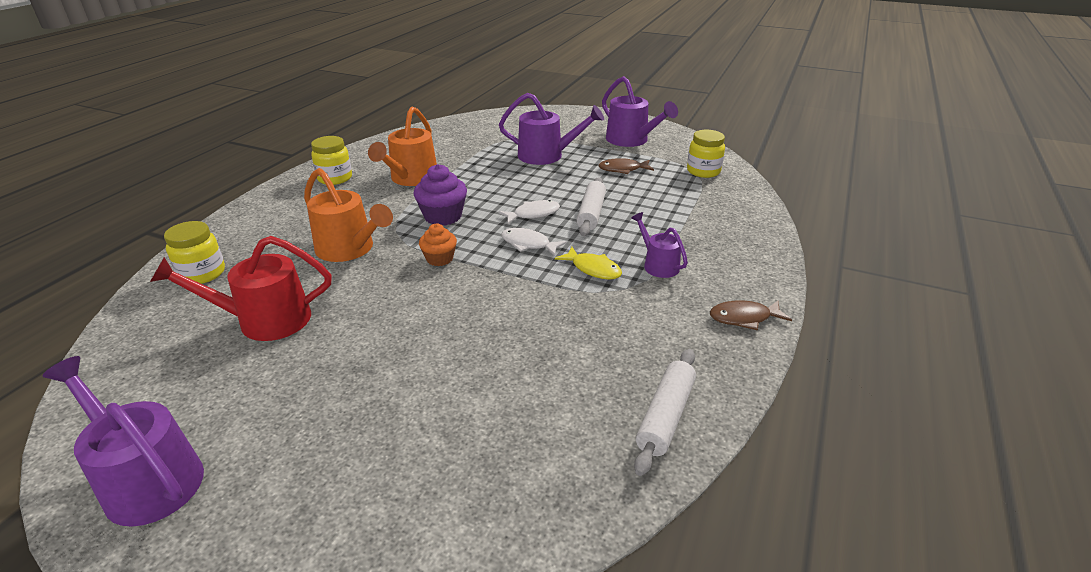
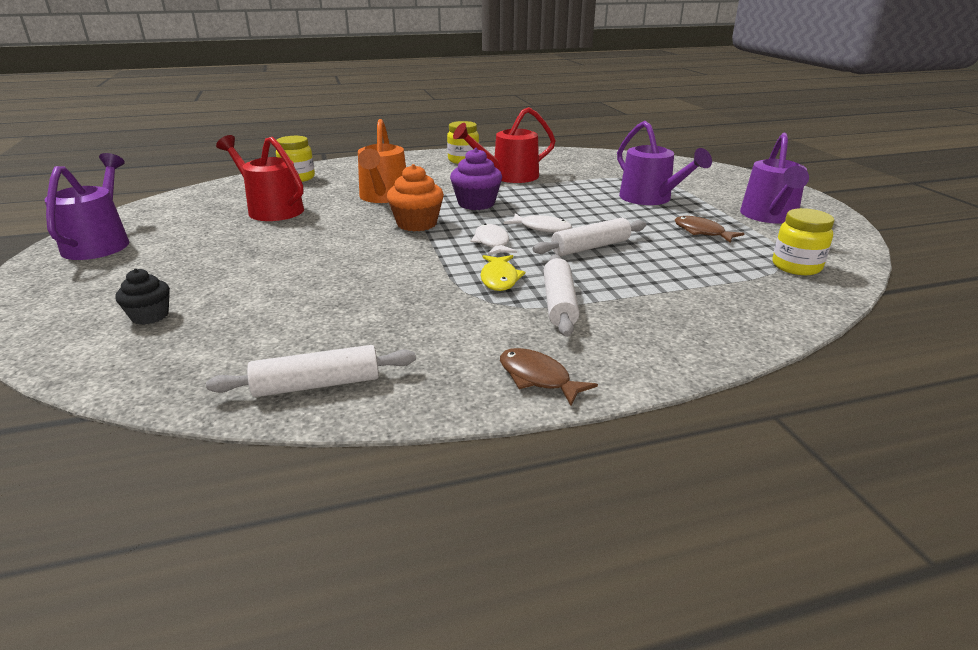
camera: 50 degrees right, 5 degrees down
(411, 178) = (509, 176): orange watering can -> red watering can
(425, 483) = (150, 316): none -> black cupcake
(439, 259) = (417, 224): orange cupcake -> orange cupcake, size x1.55
(658, 265) = (559, 303): purple watering can -> white rolling pin

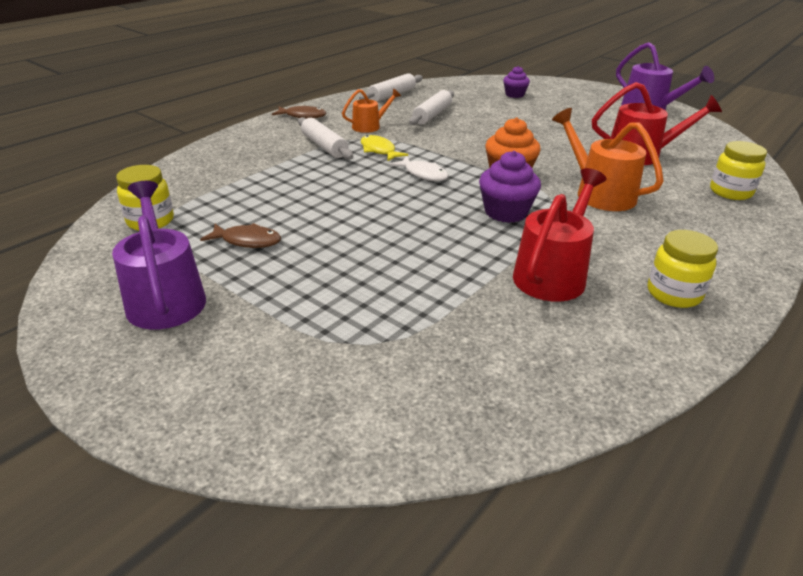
camera: 145 degrees right, 5 degrees up
(150, 316) = (514, 95): black cupcake -> purple cupcake
(460, 319) = (370, 126): none -> orange watering can
(542, 228) = (404, 200): white fish -> none
(590, 247) = (342, 192): white rolling pin -> white rolling pin (432, 115)
(650, 199) = (332, 286): purple watering can -> none

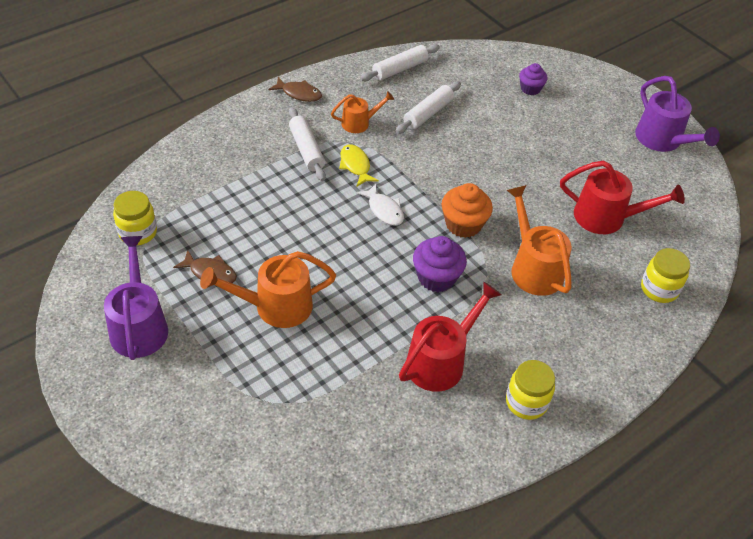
camera: 10 degrees right, 15 degrees up
(336, 257) = (275, 306): none -> orange watering can

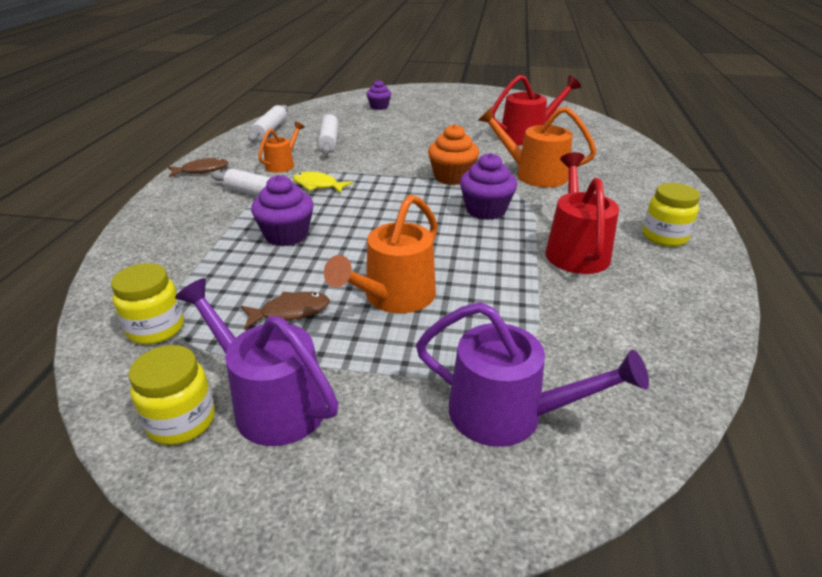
camera: 40 degrees left, 15 degrees down
(278, 204) = (286, 235): none -> purple cupcake
(384, 210) = (383, 196): white fish -> none
(659, 289) = (614, 149): yellow jar -> yellow jar (181, 421)
(662, 140) = (493, 98): purple watering can -> purple watering can (508, 414)

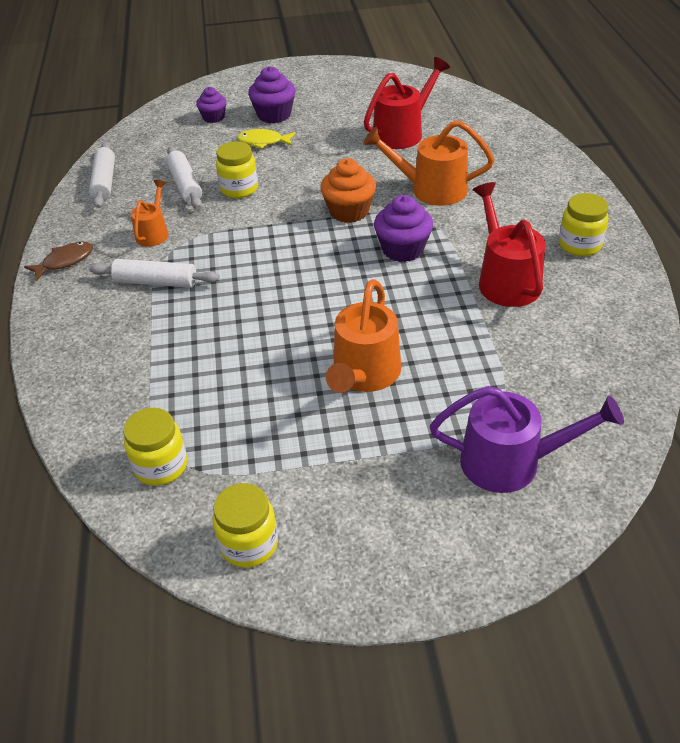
camera: 15 degrees left, 10 degrees up
(271, 402) = (314, 506): purple watering can -> none
(286, 235) = (218, 328): purple cupcake -> purple cupcake (274, 115)
(290, 312) = (277, 415): brown fish -> none
(318, 185) = (212, 254): yellow fish -> yellow fish (263, 142)
(369, 149) = (239, 189): none -> yellow jar

